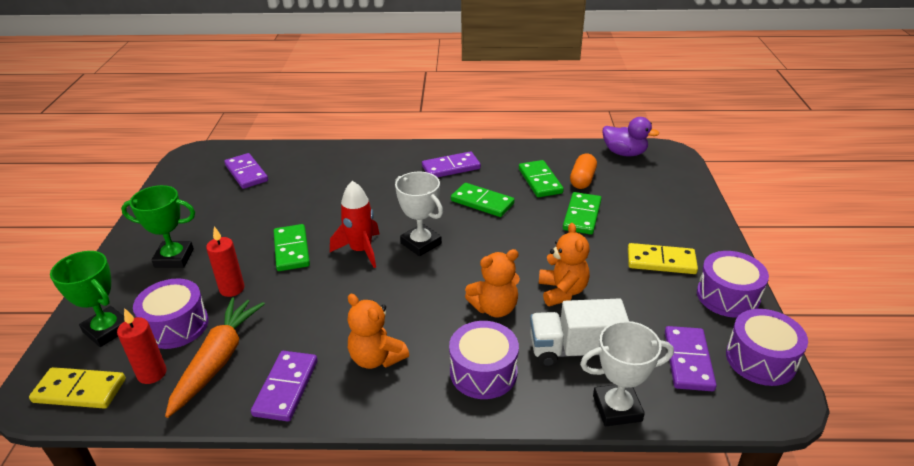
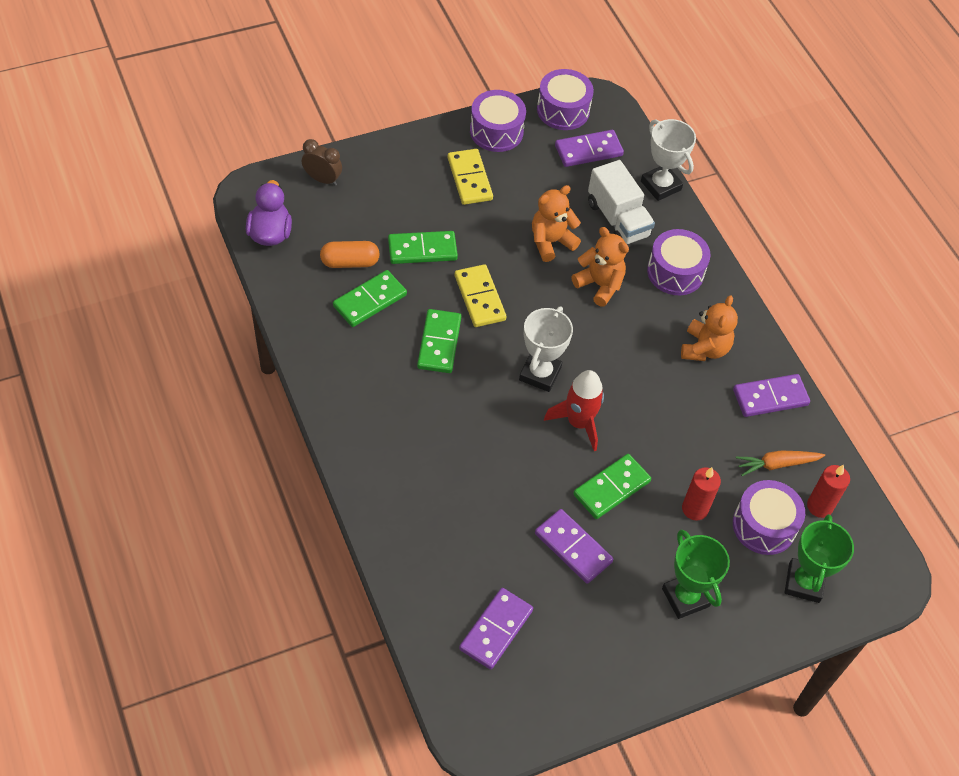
camera: 120 degrees left, 20 degrees up
(79, 391) = (868, 550): yellow domino -> yellow domino (480, 298)
(218, 360) = (777, 464): orange carrot -> orange carrot, size x0.61
(451, 167) = (378, 398): purple domino -> purple domino (573, 548)
(677, 184) = (322, 179): none -> brown clock

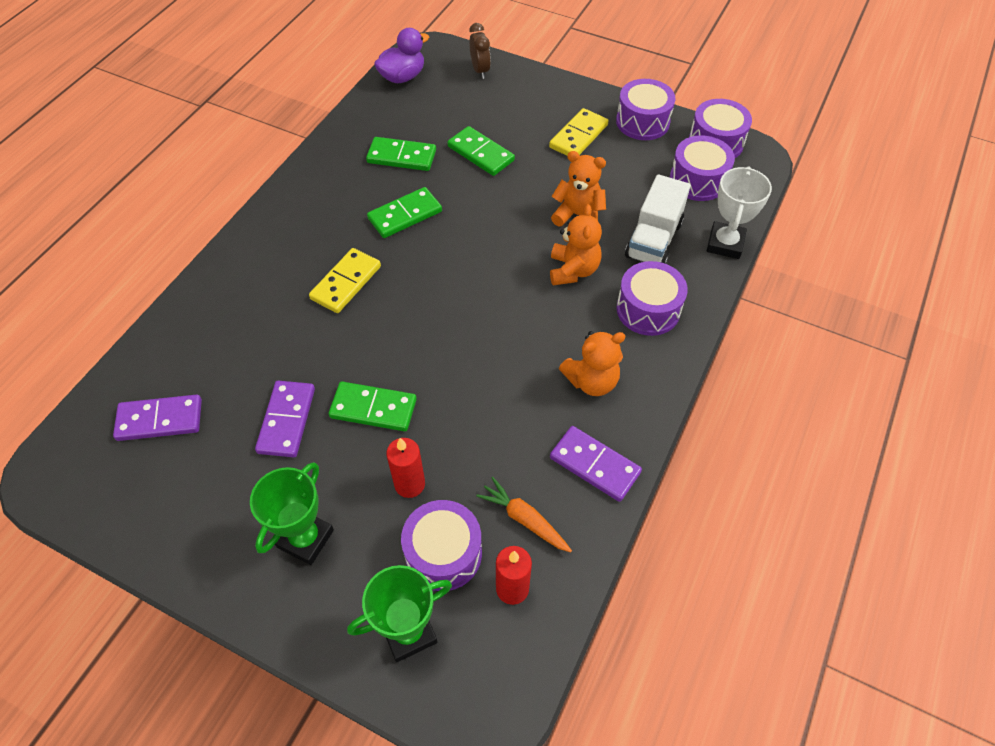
camera: 55 degrees right, 0 degrees up
(350, 262) = (424, 126): orange capsule -> none
(480, 298) = (474, 210): yellow domino -> yellow domino (346, 283)
(540, 374) = (441, 290): white trophy -> none
(578, 423) = (418, 344): red rocket -> none
(588, 150) = (698, 180): purple domino -> purple drum

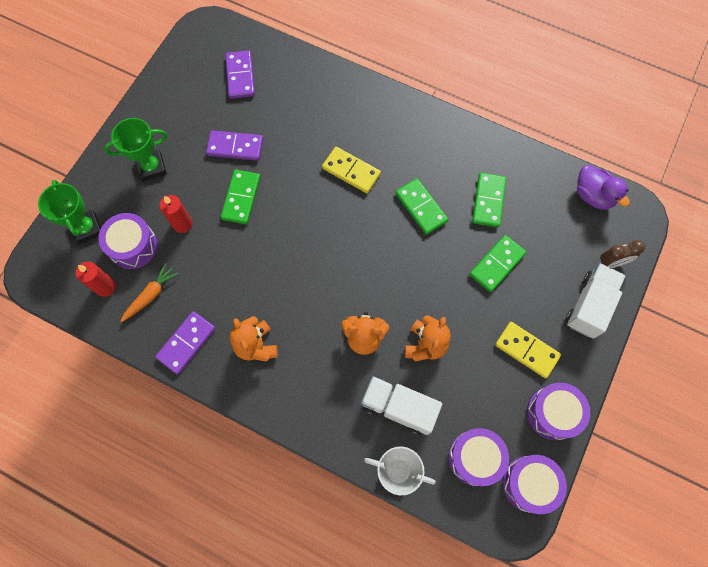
camera: 90 degrees right, 15 degrees up
(305, 538) = (151, 167): green trophy -> green trophy turned 45 degrees counterclockwise
(527, 89) = (589, 305): none -> white truck
(648, 309) = (323, 395): purple drum -> none

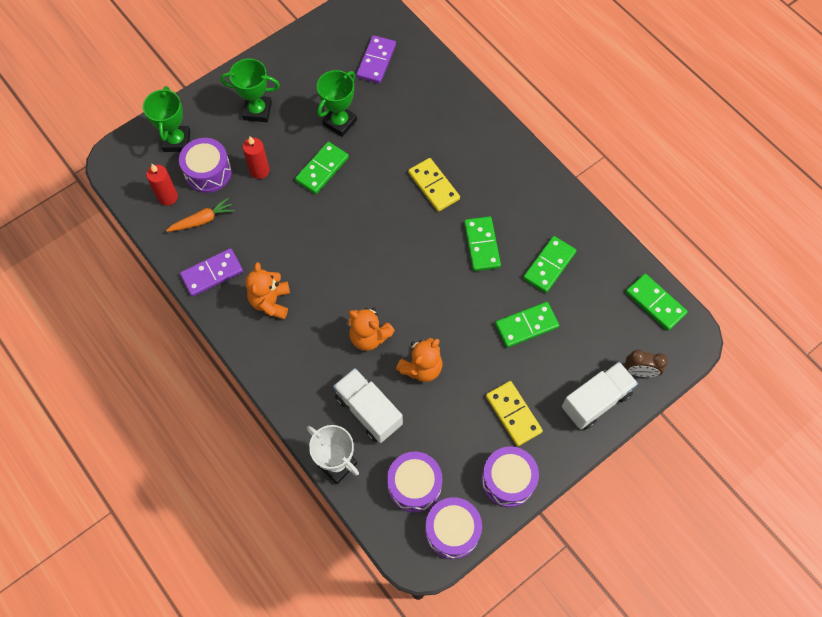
camera: 25 degrees right, 5 degrees down
(235, 147) = (340, 122): purple domino -> green trophy
(593, 195) = (655, 303): purple duck -> green domino

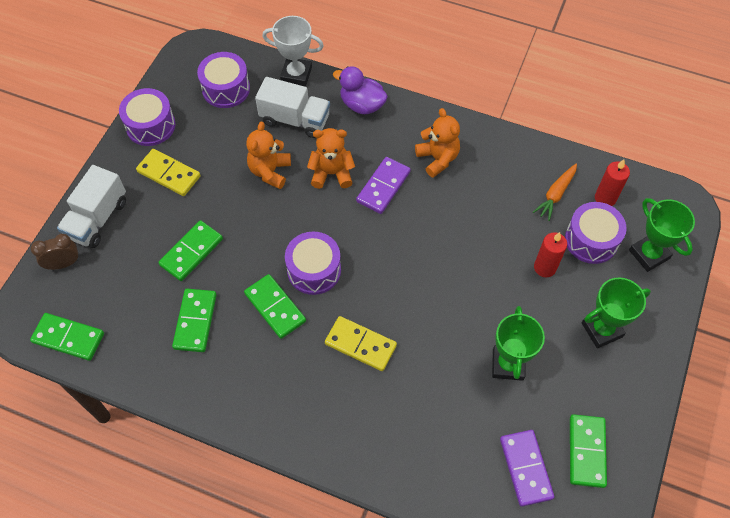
camera: 150 degrees right, 5 degrees down
(212, 273) = (506, 156): purple domino -> purple domino (383, 187)
(297, 393) = (362, 105): none -> purple duck
(322, 169) = (485, 302): green domino -> green domino (586, 451)
(452, 531) = (179, 75): purple drum -> purple drum (314, 270)

